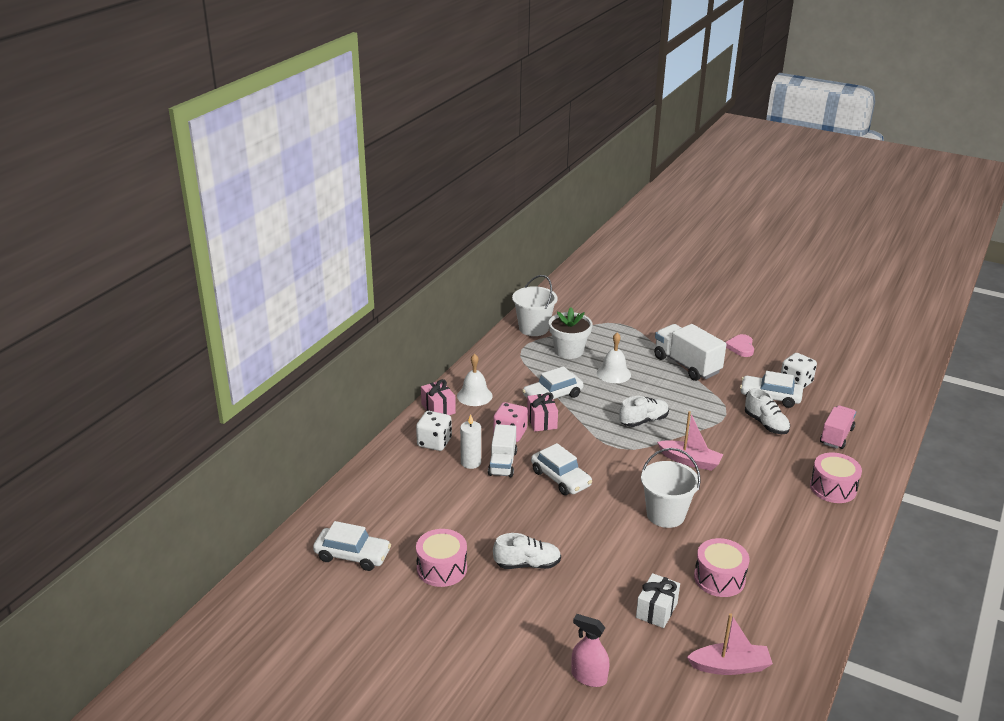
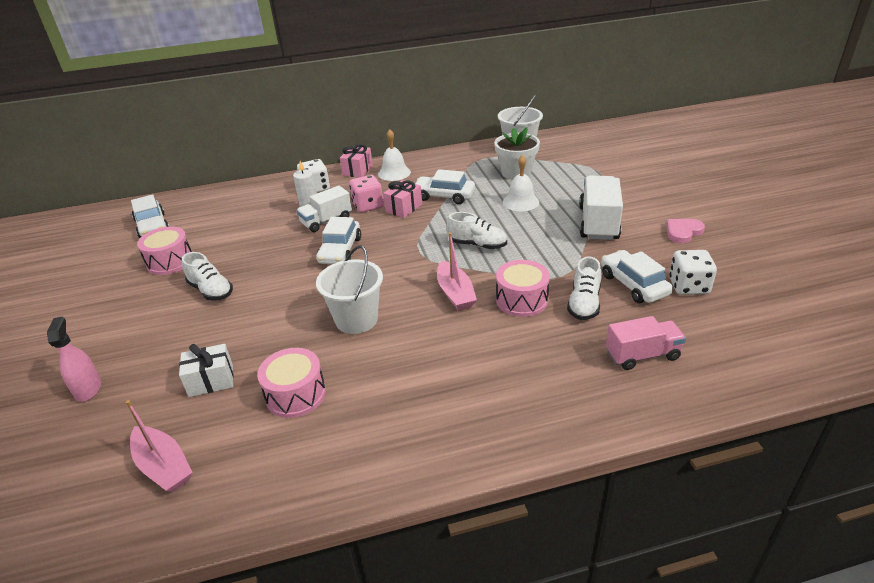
camera: 50 degrees right, 5 degrees up
(833, 488) = (544, 397): pink drum -> pink drum (521, 300)

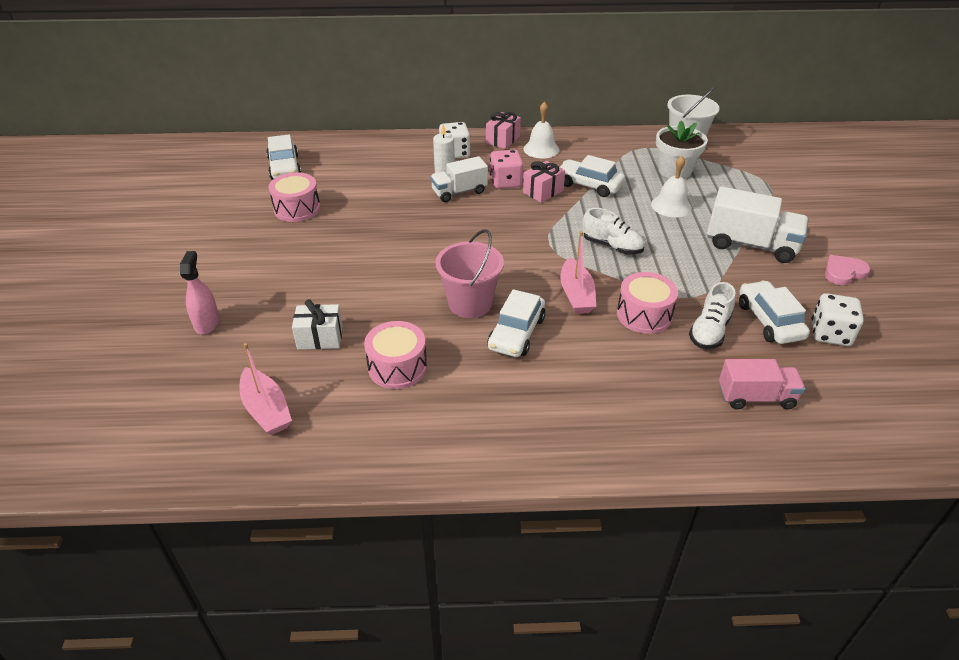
camera: 10 degrees right, 5 degrees up
(211, 290) = (332, 246): white shoe -> none
(340, 250) = (467, 227): white car -> white car (516, 333)
(356, 319) = (470, 303): white bucket -> pink bucket
(598, 223) = (751, 245): white truck -> white truck turned 90 degrees clockwise

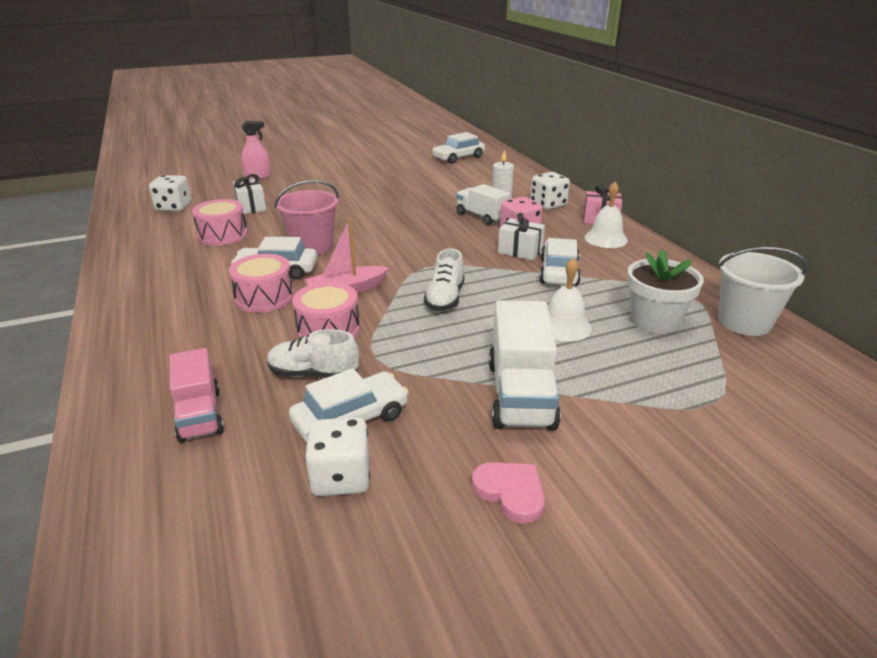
camera: 70 degrees right, 10 degrees down
(266, 410) = (174, 207): pink boat -> white dice
(297, 208) = (405, 171): pink drum -> pink drum (264, 297)
(543, 191) = (520, 251): pink gift -> white gift

